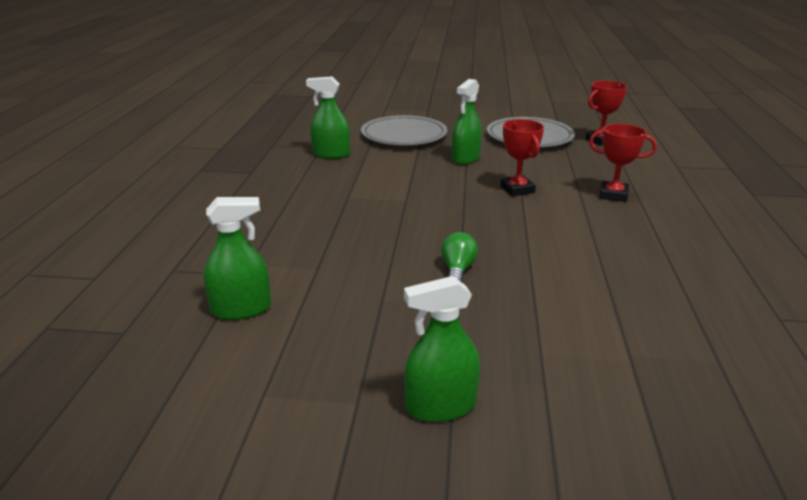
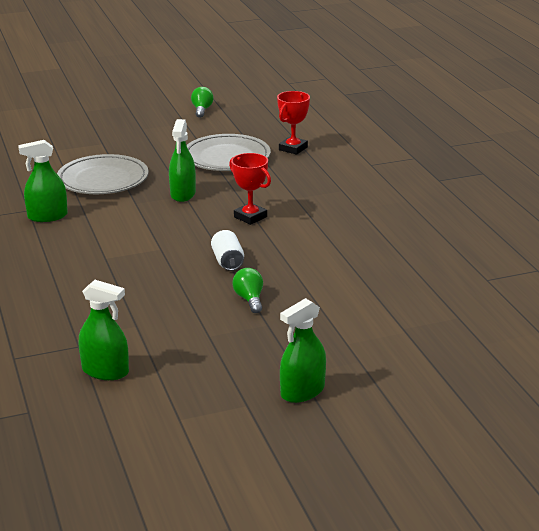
camera: 25 degrees left, 0 degrees up
(241, 309) = (105, 371): green spray bottle -> green spray bottle turned 60 degrees clockwise
(463, 226) = (228, 261): none -> white can
(533, 100) = (202, 110): none -> green light bulb
(613, 195) = (332, 205): red trophy -> none

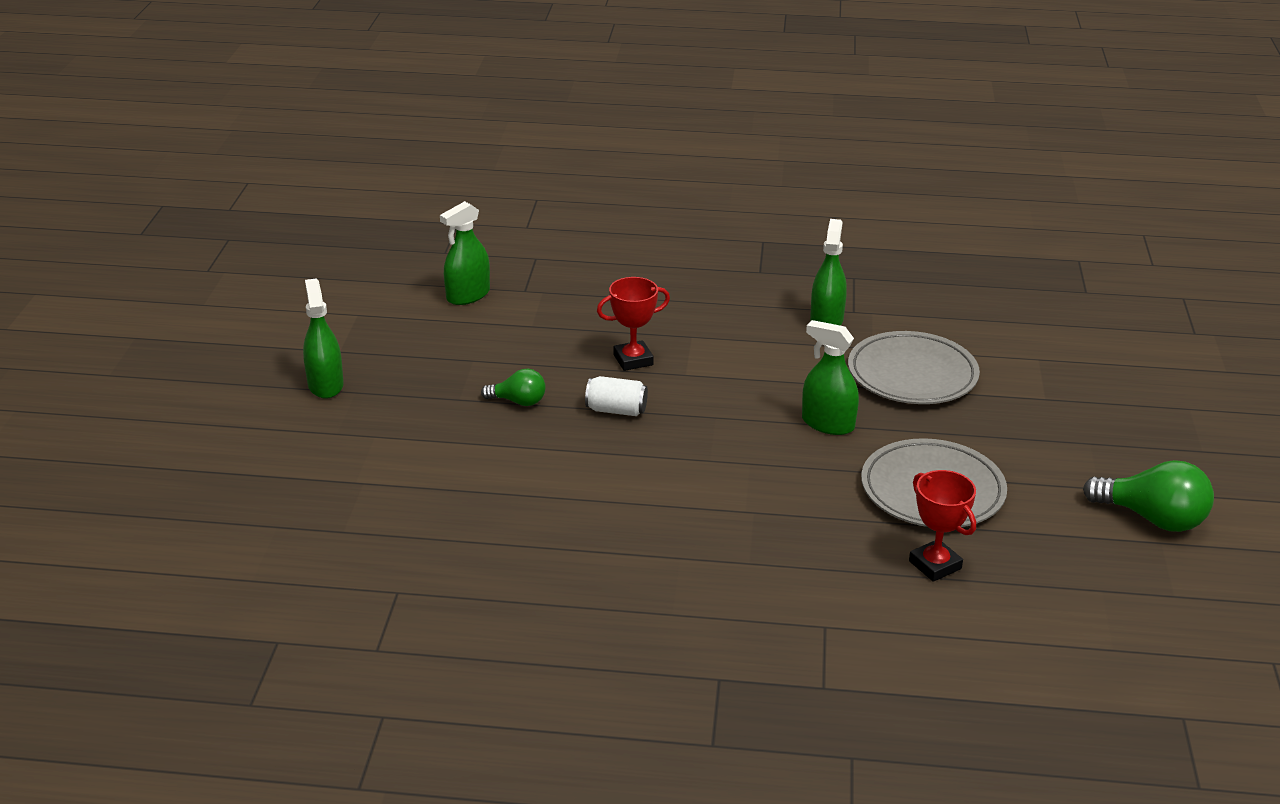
camera: 115 degrees right, 5 degrees up
(202, 110) = (1152, 519): green light bulb -> green light bulb, size x1.71
(250, 217) = (720, 457): red trophy -> red trophy (633, 360)

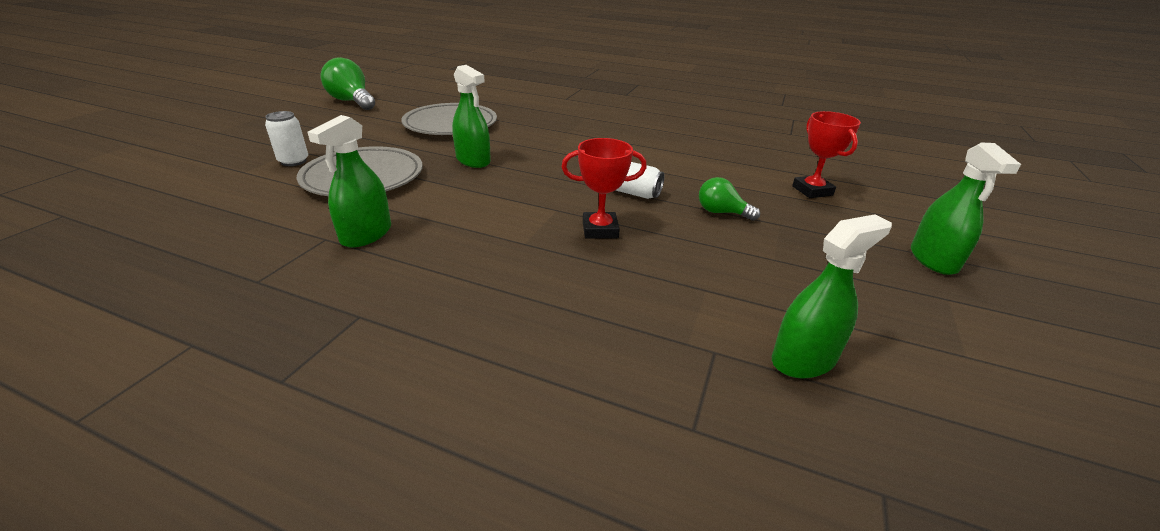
camera: 165 degrees left, 0 degrees up
(935, 565) = (490, 105): red trophy -> red trophy (812, 191)
(1016, 381) = (294, 161): none -> white can

